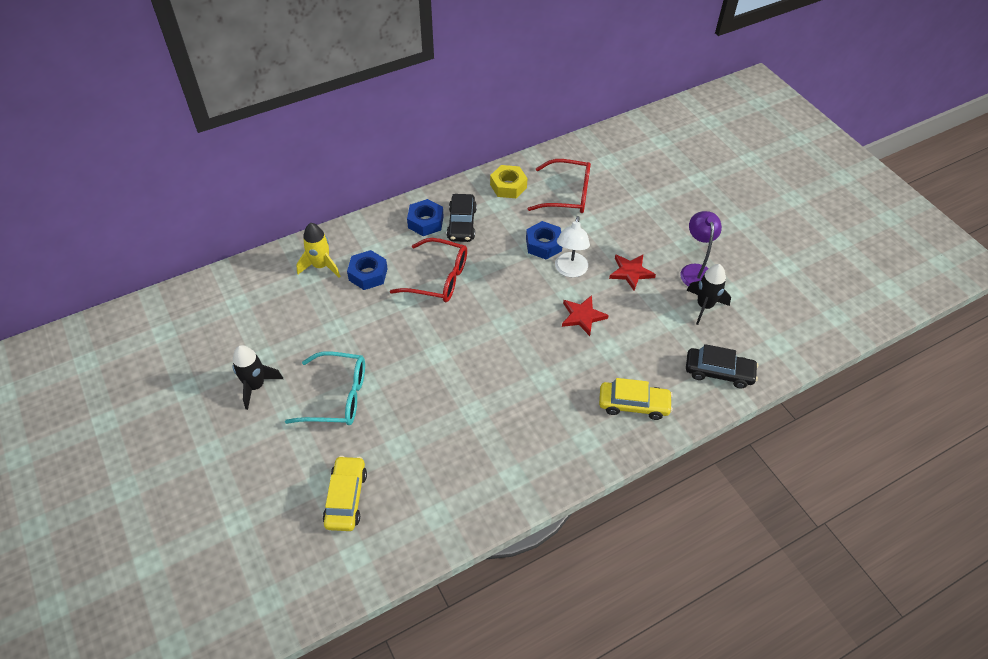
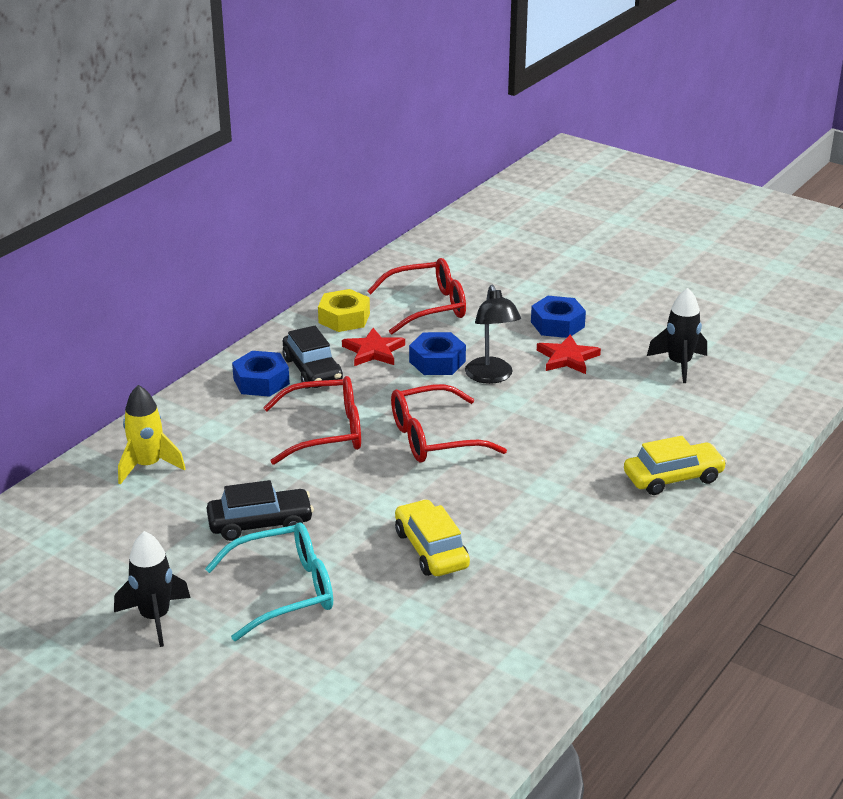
camera: 25 degrees left, 20 degrees down
(346, 498) = (384, 689): yellow car -> yellow car (431, 549)
(368, 274) = (224, 455): blue nut -> blue nut (557, 324)
(501, 309) = (435, 437): none -> red glasses
(570, 270) = (491, 377): white lamp -> black lamp
(582, 316) = (543, 415): red star -> red star (373, 351)
(695, 271) = (642, 335): purple lamp -> none
(718, 372) = (745, 418): black car -> black car (260, 523)

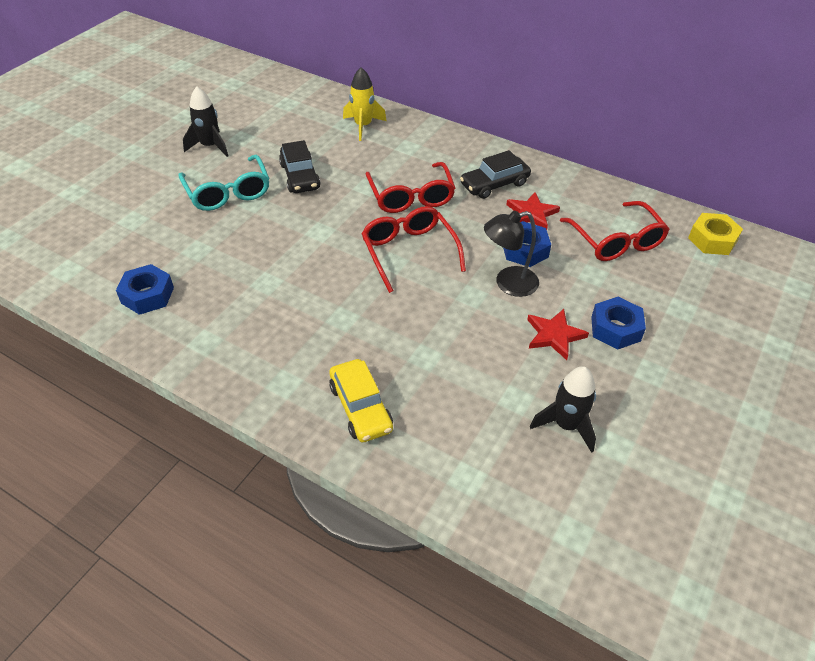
camera: 85 degrees right, 15 degrees up
(261, 381) = (473, 162): blue nut -> blue nut (147, 295)
(344, 318) = (579, 195): yellow nut -> yellow nut (712, 240)
(431, 549) = (265, 256): yellow car -> none

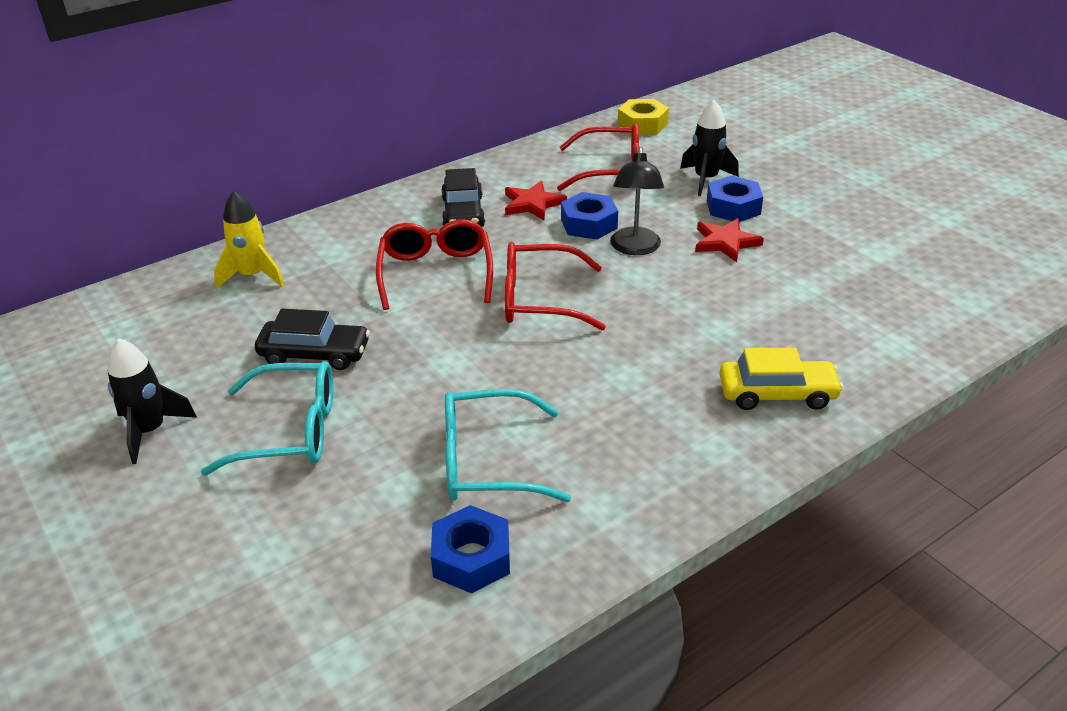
camera: 65 degrees left, 10 degrees down
(230, 278) = (489, 462): none -> turquoise glasses
(410, 196) = (436, 274): red glasses -> red glasses turned 105 degrees counterclockwise
(566, 425) = (846, 269): black rocket -> black rocket (706, 179)

